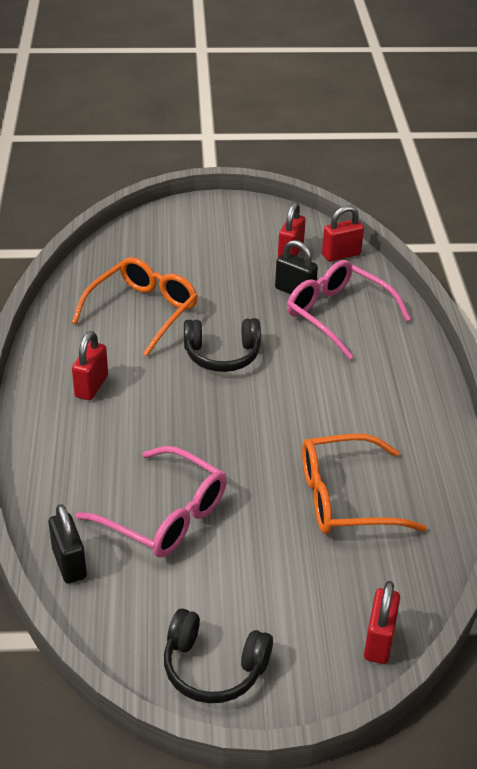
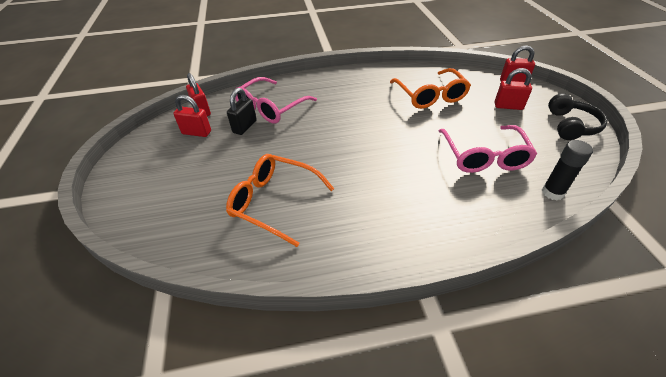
camera: 95 degrees left, 5 degrees up
(69, 563) = (552, 192): black padlock -> black glue stick
(91, 386) = (377, 216): red padlock -> red padlock (508, 106)
(165, 515) = (484, 157): pink glasses -> pink glasses turned 150 degrees clockwise
(222, 355) = (322, 152): black headphones -> none

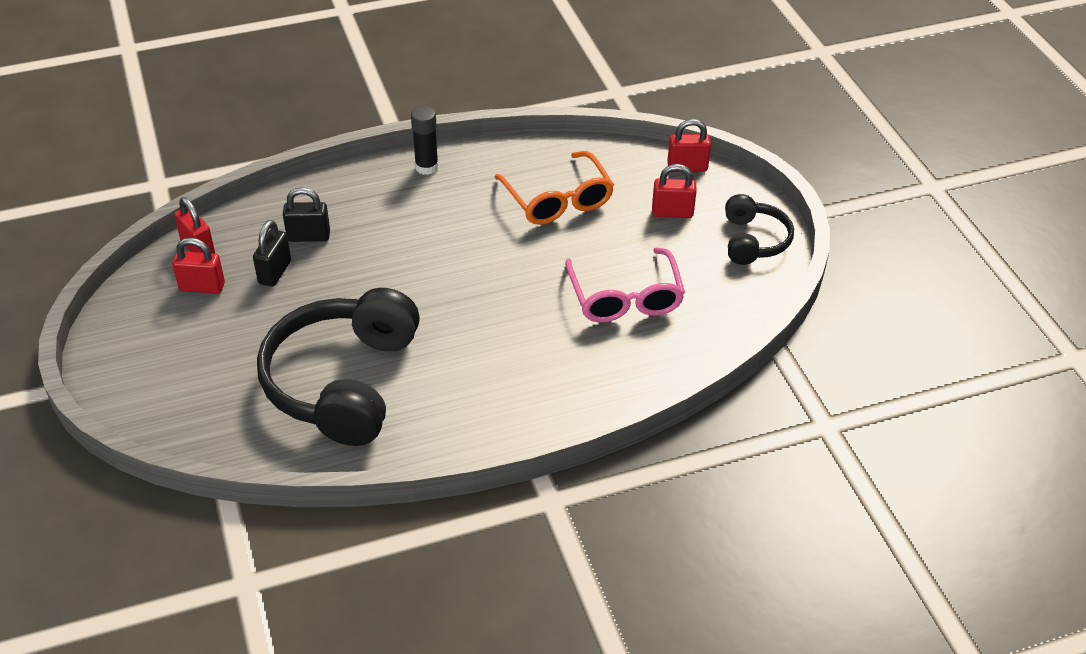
camera: 10 degrees left, 0 degrees up
(271, 108) = (309, 236): pink glasses -> black padlock
(274, 202) = (343, 382): orange glasses -> black headphones
(552, 192) = (704, 342): black glue stick -> black glue stick (426, 167)

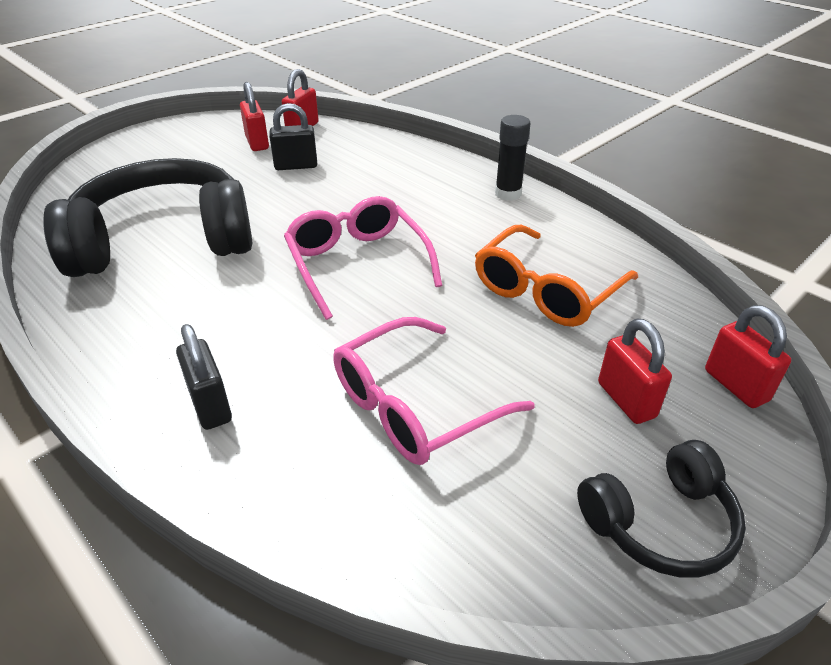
camera: 65 degrees right, 5 degrees down
(309, 236) = (354, 167): black padlock -> black padlock (210, 405)
(461, 278) = (357, 264): none -> pink glasses

